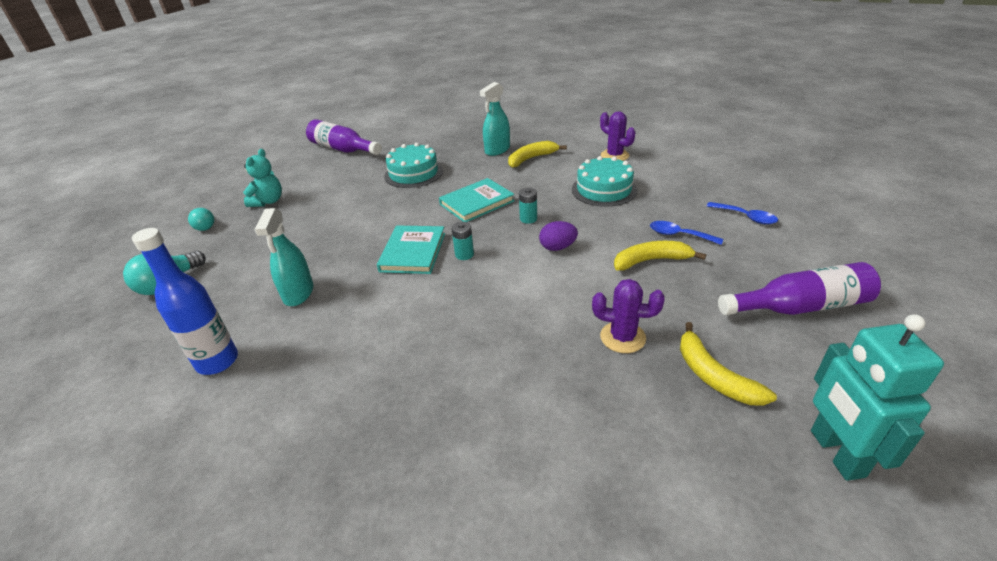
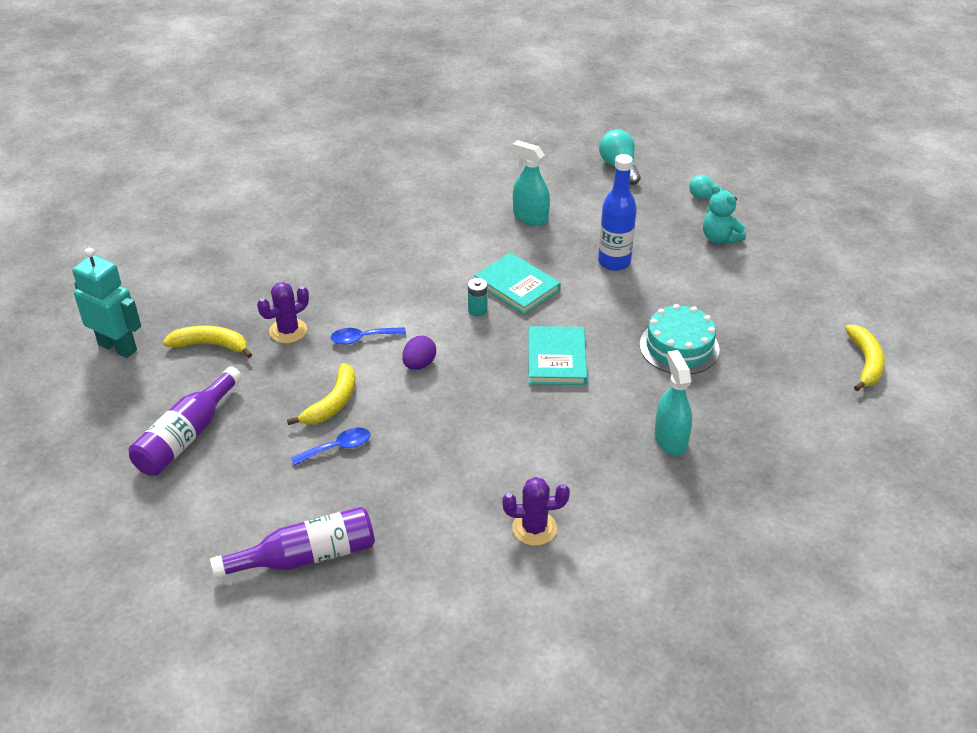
camera: 125 degrees right, 5 degrees up
(217, 361) = (492, 172): blue bottle -> blue bottle (614, 262)
(342, 149) = (816, 322): purple bottle -> purple bottle (305, 557)
(528, 219) = (485, 374): turquoise battery -> none
(531, 159) = (611, 453): yellow banana -> yellow banana (865, 362)
(604, 190) = (471, 459): turquoise cake -> none
(746, 217) = (298, 517): blue spoon -> blue spoon (362, 338)

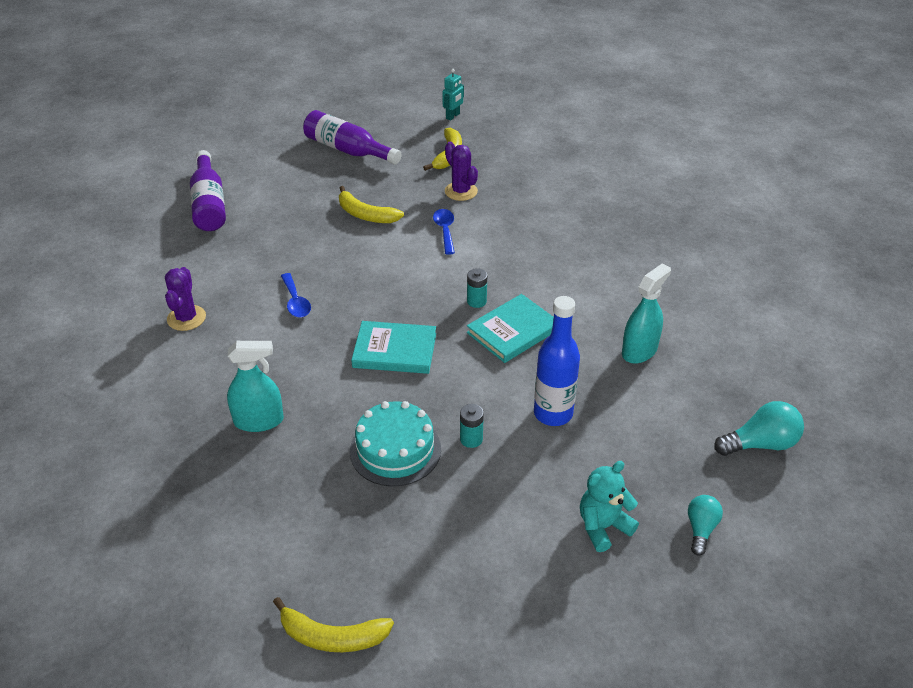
camera: 95 degrees right, 0 degrees up
(118, 347) = (453, 116): turquoise robot -> turquoise robot, size x0.53
(337, 448) = (314, 217): blue spoon -> blue spoon (296, 302)
(419, 364) = (404, 262): purple egg -> none
(654, 305) = (471, 439): none -> turquoise battery

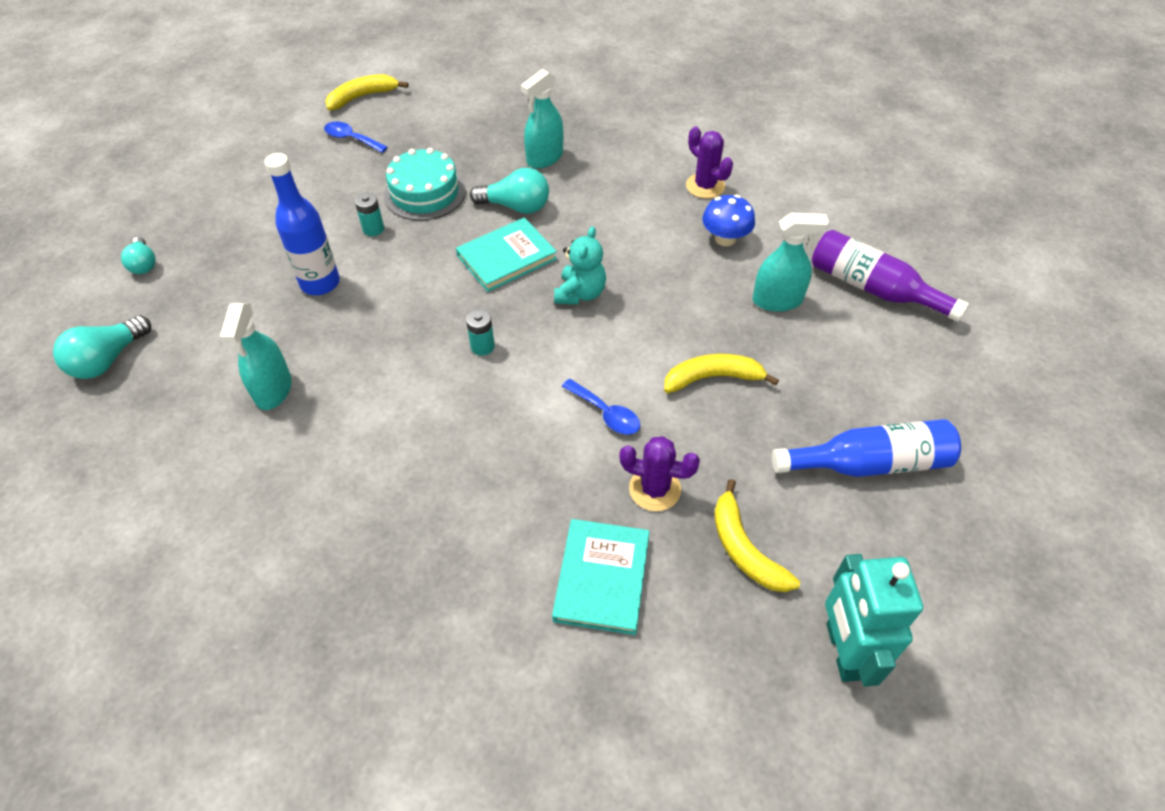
camera: 140 degrees right, 10 degrees up
(237, 276) = (725, 239): none -> blue mushroom
(270, 227) = (777, 300): none -> turquoise spray bottle
(296, 302) = (643, 247): blue spoon -> blue spoon (351, 139)
(339, 388) = (516, 207): none -> turquoise light bulb
(348, 150) = (869, 463): purple bottle -> blue bottle
(453, 116) = (843, 651): turquoise robot -> turquoise robot, size x1.88
(513, 331) = (418, 336): turquoise book -> turquoise book (602, 578)
(603, 527) = (225, 227): turquoise teddy bear -> turquoise teddy bear (580, 293)

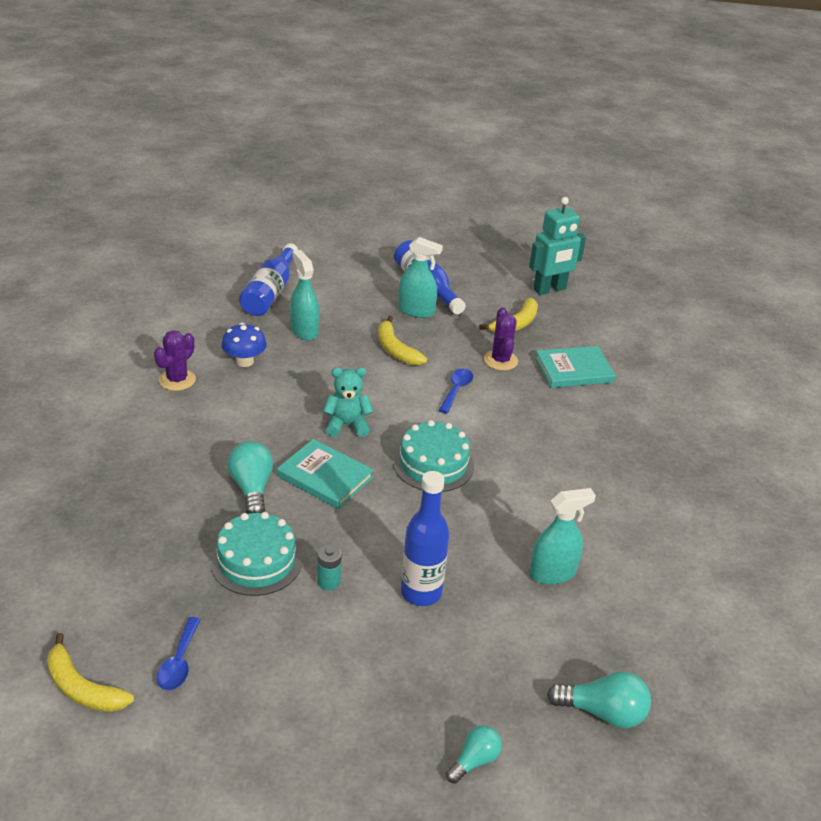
camera: 115 degrees left, 15 degrees down
(482, 346) = (433, 464): turquoise battery -> turquoise cake
(545, 158) = (166, 487): turquoise spray bottle -> turquoise spray bottle (416, 311)
(873, 288) = (270, 292): purple bottle -> blue bottle

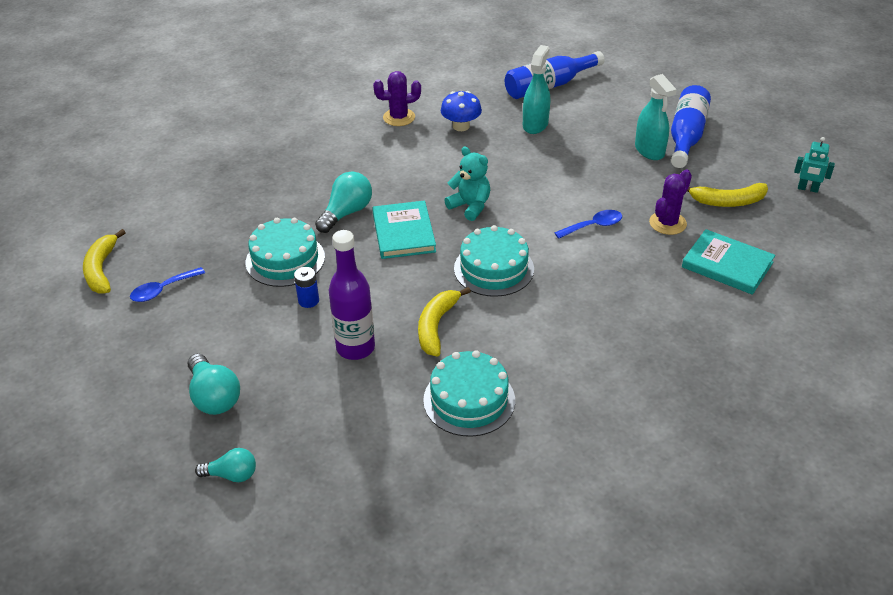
camera: 50 degrees right, 5 degrees up
(328, 581) = (308, 301): turquoise battery -> blue battery
(396, 350) = (587, 172): yellow banana -> yellow banana (436, 326)
(421, 592) = (355, 348): blue bottle -> purple bottle
(550, 289) = (807, 189): turquoise robot -> turquoise robot, size x0.53
(553, 572) = (469, 400): turquoise spray bottle -> turquoise cake
(603, 712) = (358, 517): turquoise light bulb -> turquoise light bulb (214, 396)

